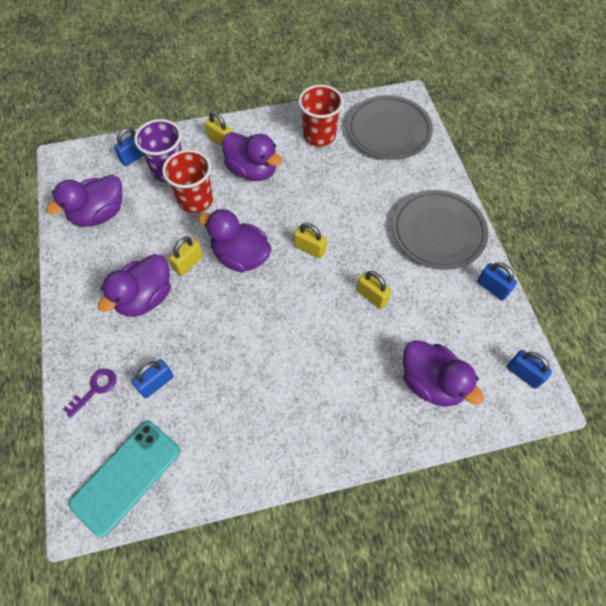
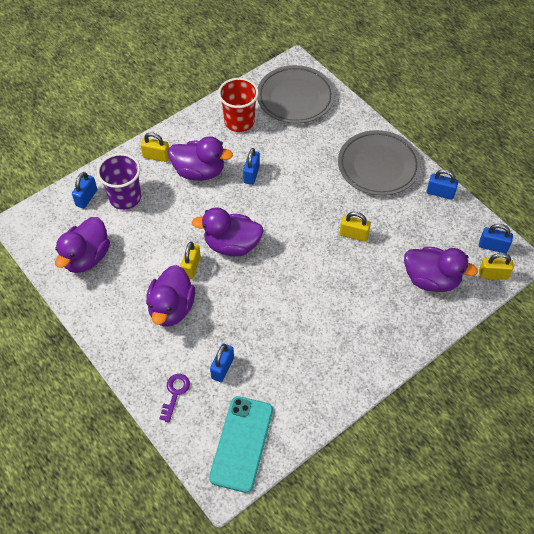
camera: 25 degrees left, 5 degrees down
(195, 200) = (165, 214): red cup -> none
(301, 192) = (251, 174): none -> blue padlock
(310, 249) = (284, 217): yellow padlock -> yellow padlock (493, 275)

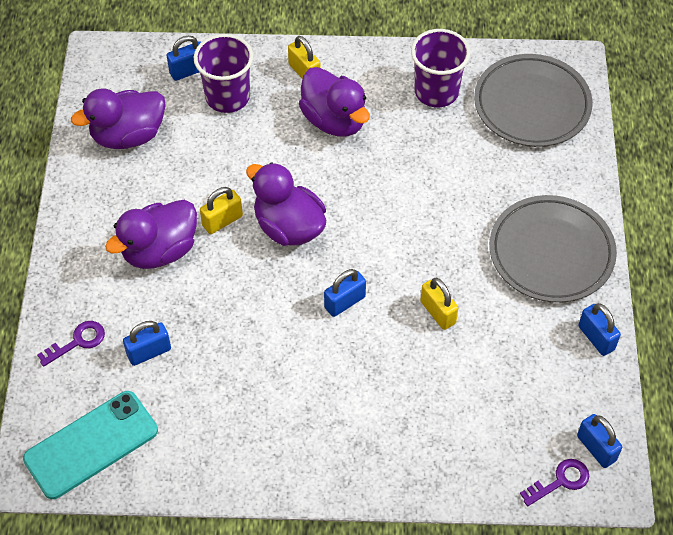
camera: 40 degrees right, 0 degrees up
(239, 122) = (436, 92): red cup -> purple cup
(251, 174) = (390, 162): blue padlock -> blue padlock (344, 302)
(431, 280) = (477, 430): purple duck -> none
(493, 275) = (560, 481): yellow padlock -> purple key

